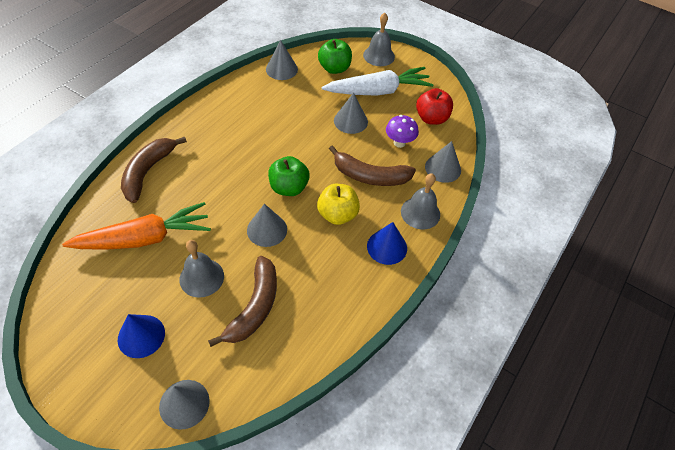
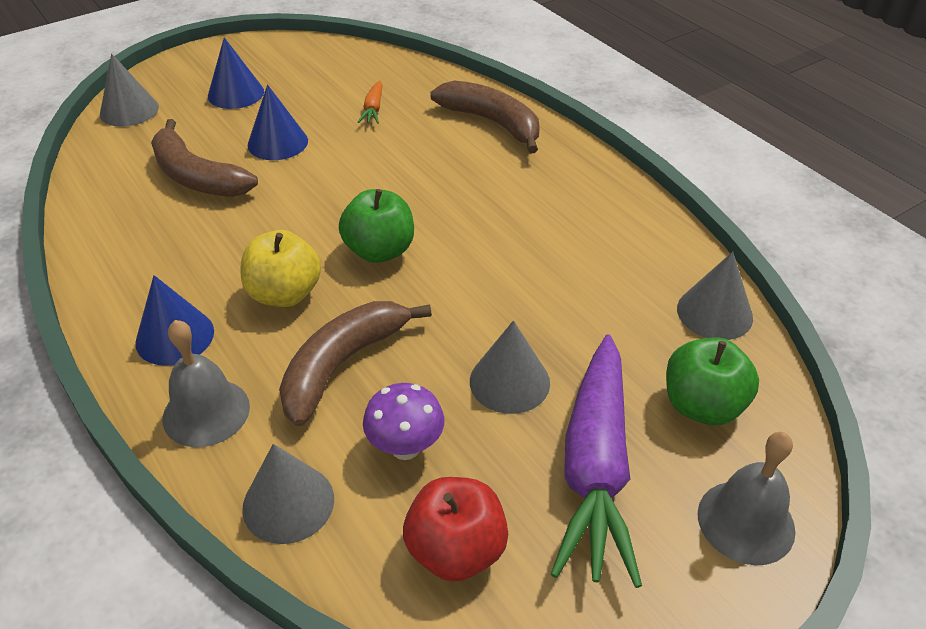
camera: 115 degrees right, 10 degrees down
(145, 238) = (373, 109): orange carrot -> orange carrot, size x0.41
(201, 277) = (277, 142): grey bell -> blue cone
(267, 230) = (312, 210): grey cone -> none
(378, 91) = (595, 469): white carrot -> purple carrot

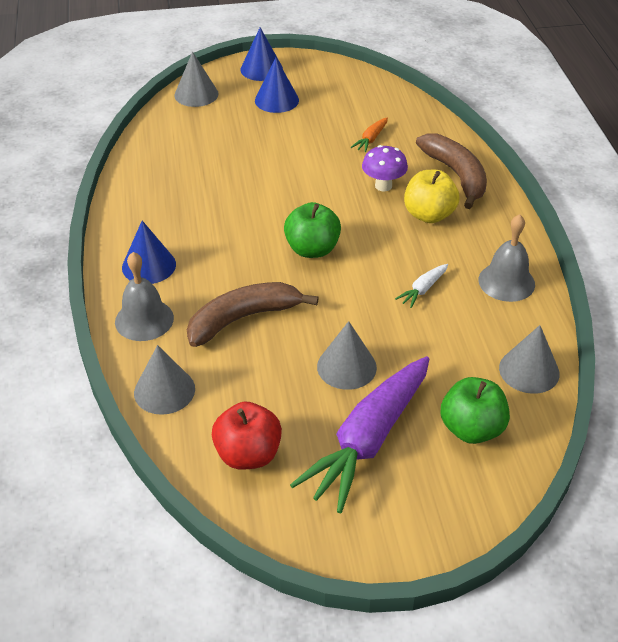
camera: 25 degrees right, 0 degrees up
(196, 176) = (217, 158): brown banana -> none
(277, 142) = (286, 147): blue cone -> blue cone (261, 69)
(284, 294) = (232, 259): yellow apple -> yellow apple (429, 215)
(405, 447) = (253, 384): purple mushroom -> purple mushroom (383, 186)
(538, 258) = (423, 289): none -> white carrot
(746, 521) = (447, 509): grey bell -> grey bell (506, 282)

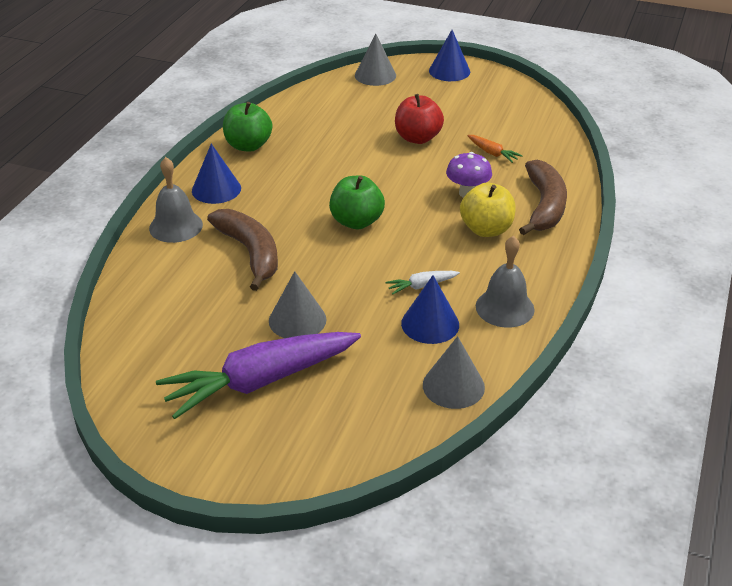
camera: 30 degrees right, 5 degrees down
(164, 390) = (142, 281): grey cone -> none
(243, 318) = (250, 253): brown banana -> brown banana turned 60 degrees clockwise
(248, 454) = (158, 352): red apple -> red apple (417, 138)
(276, 100) = (439, 98): blue cone -> blue cone (430, 324)
(371, 139) = (492, 153): orange carrot -> orange carrot turned 105 degrees counterclockwise
(471, 429) = (355, 410): green apple -> green apple (248, 146)

